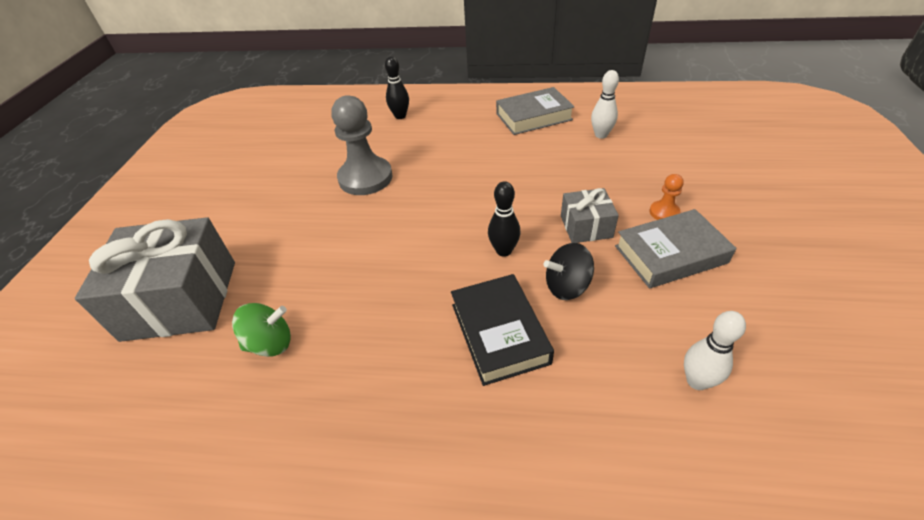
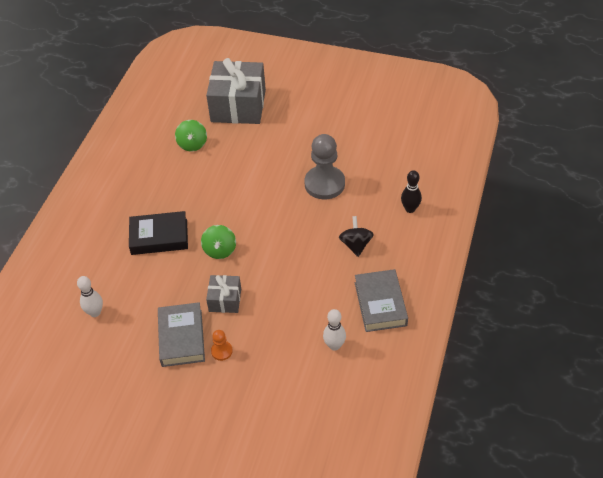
camera: 100 degrees right, 5 degrees up
(504, 251) = (220, 250): black bowling pin -> green spinning top
(567, 286) = (178, 275): black spinning top -> black spinning top (356, 245)

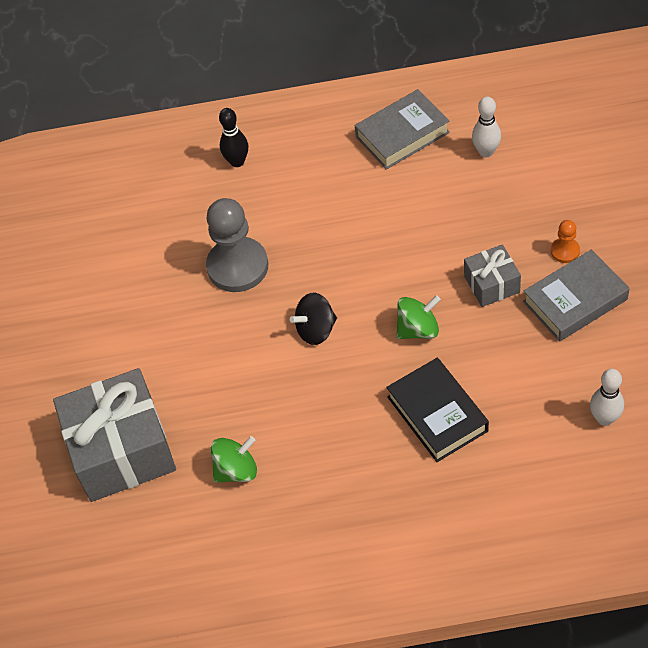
camera: 110 degrees left, 5 degrees up
(356, 245) = (326, 191): black spinning top -> black spinning top (316, 330)

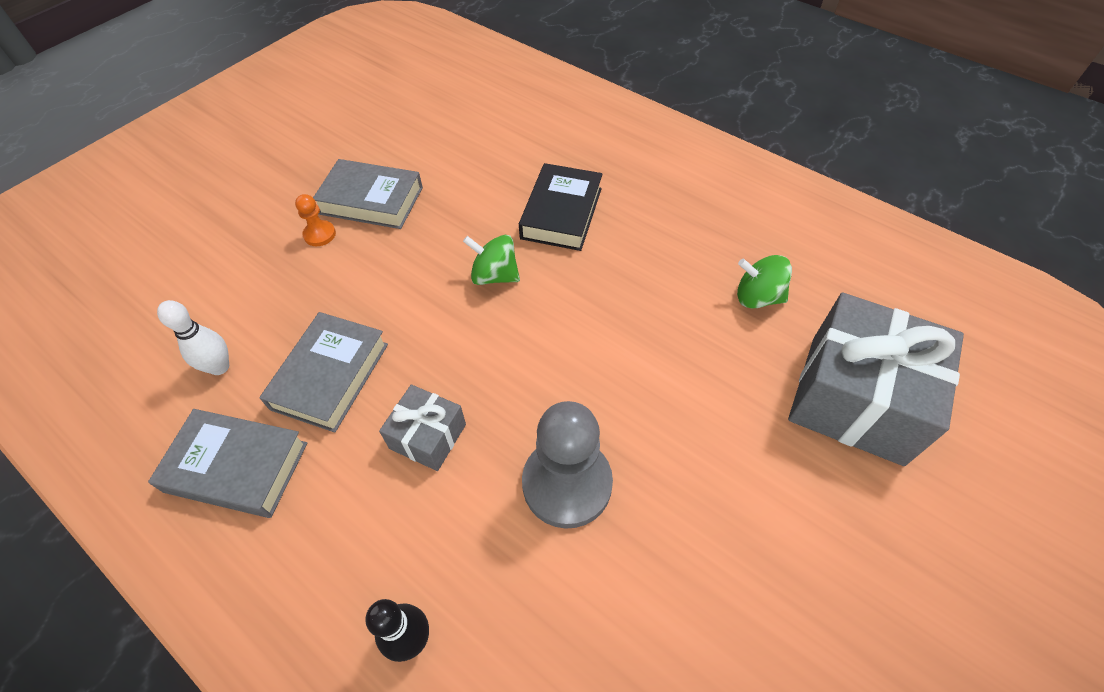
camera: 140 degrees left, 0 degrees up
(316, 330) = (570, 347): black spinning top -> none
(423, 199) = (330, 376): none -> grey book
(491, 284) = (399, 258): grey gift -> grey gift (428, 436)
(604, 418) = (469, 132): white bowling pin -> none

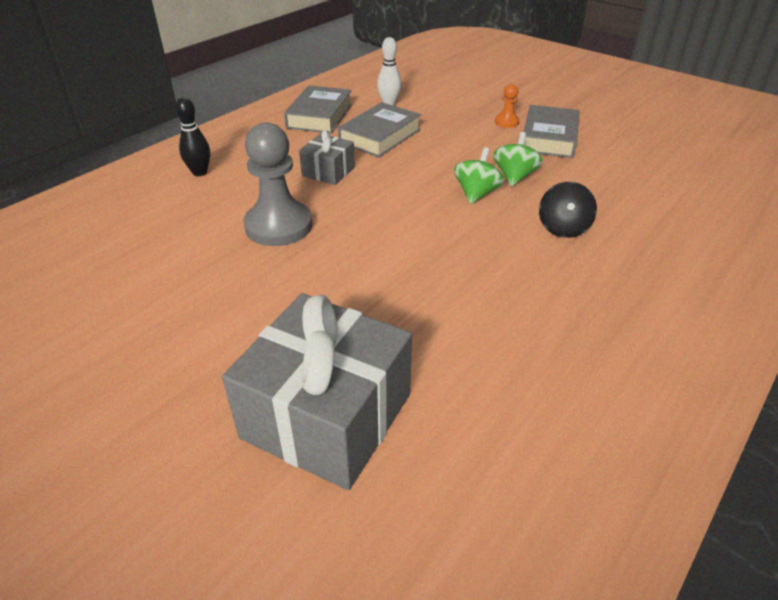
camera: 90 degrees right, 15 degrees down
(330, 376) = (380, 136): grey book -> grey book turned 75 degrees counterclockwise
(561, 213) = (563, 228): black book -> black spinning top
(757, 297) = (467, 356): green spinning top -> green spinning top (514, 177)

